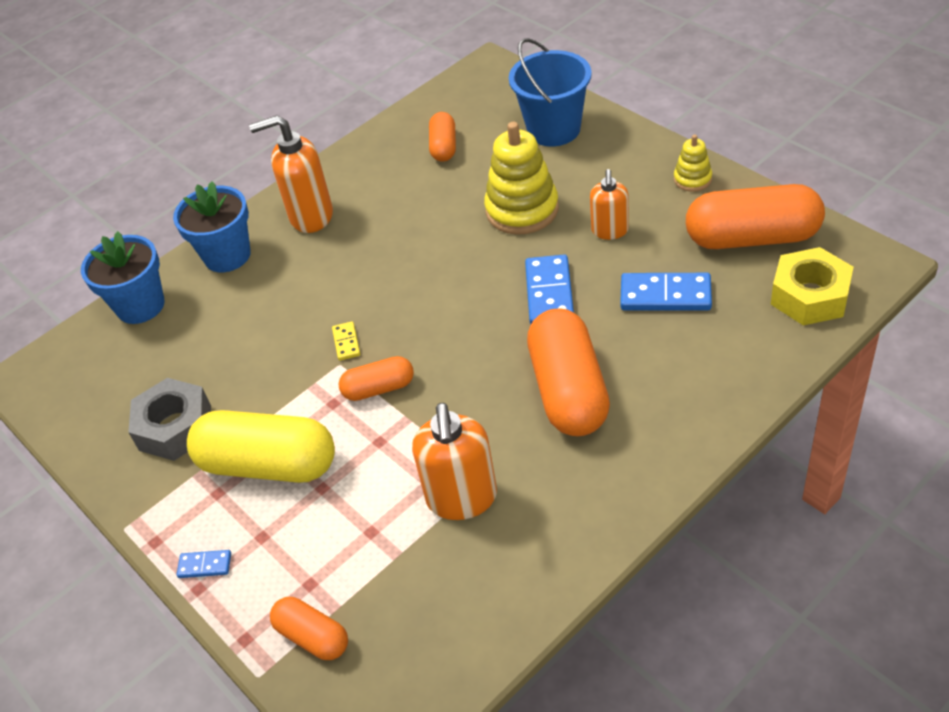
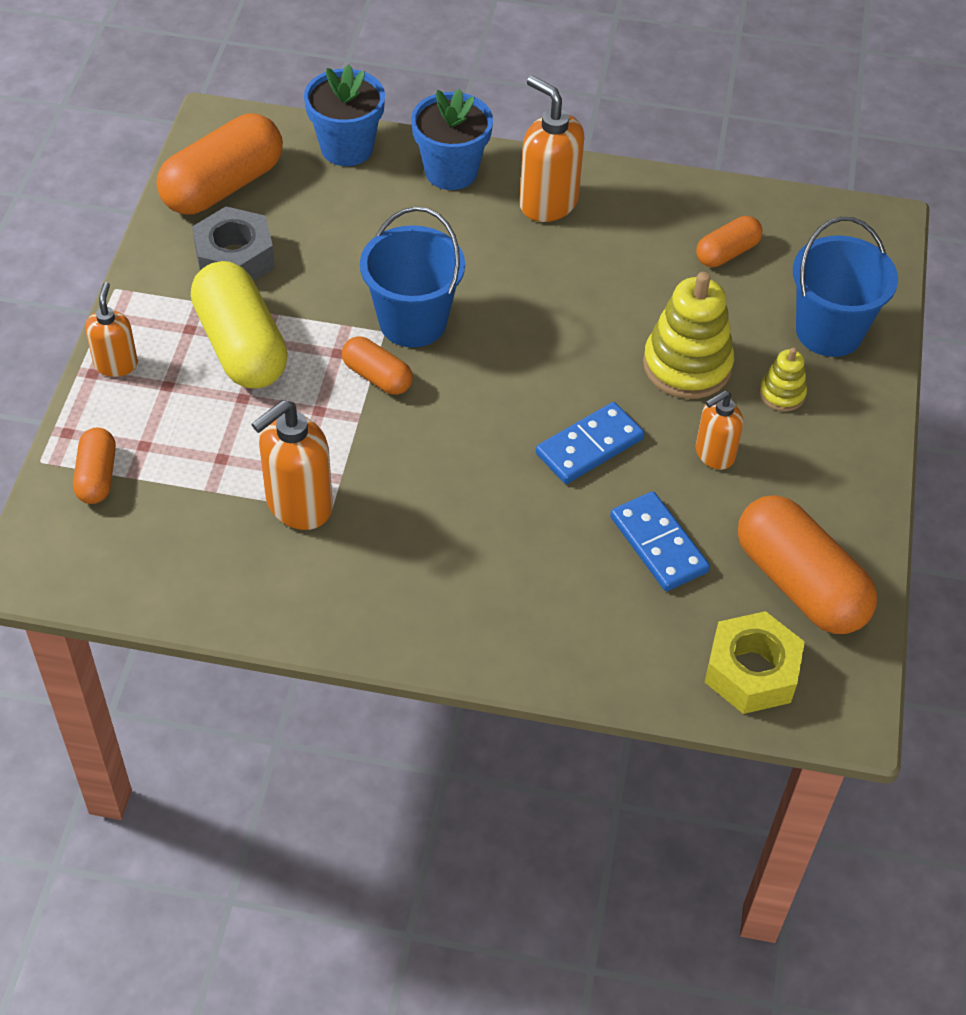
camera: 45 degrees right, 5 degrees up
(205, 565) = (116, 364): blue domino -> orange soap dispenser
(346, 342) = (413, 322): yellow domino -> blue bucket
(569, 390) = (477, 523): orange capsule -> orange capsule (223, 186)
(692, 179) = (849, 490): yellow stacking toy -> yellow stacking toy (782, 394)

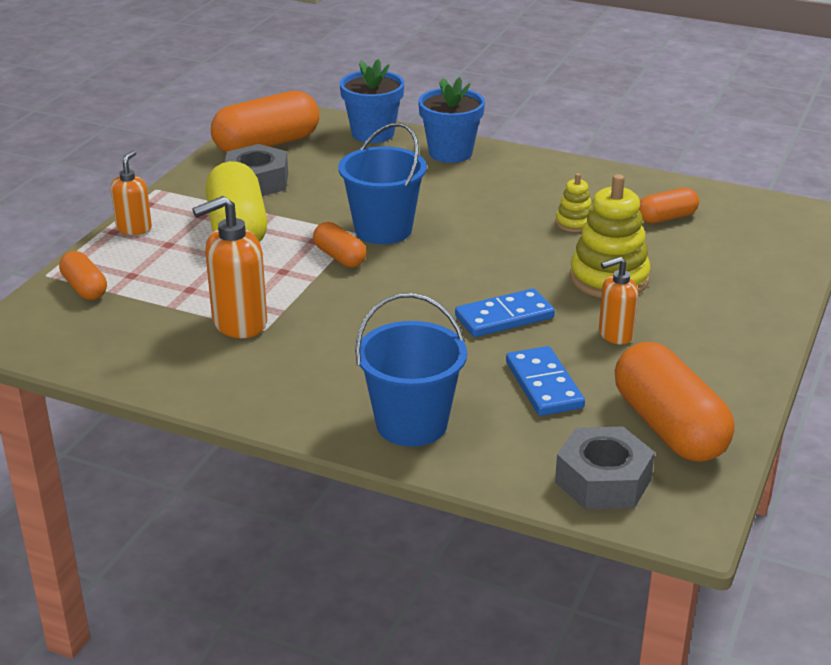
camera: 15 degrees right, 20 degrees down
(97, 476) = (85, 288): orange capsule -> orange capsule turned 45 degrees counterclockwise
(548, 203) = (523, 176): orange soap dispenser -> none
(751, 671) = (603, 481): yellow nut -> grey nut
(782, 394) = (689, 304): yellow stacking toy -> yellow stacking toy (574, 223)
(829, 331) = (744, 272): blue bucket -> blue bucket (411, 424)

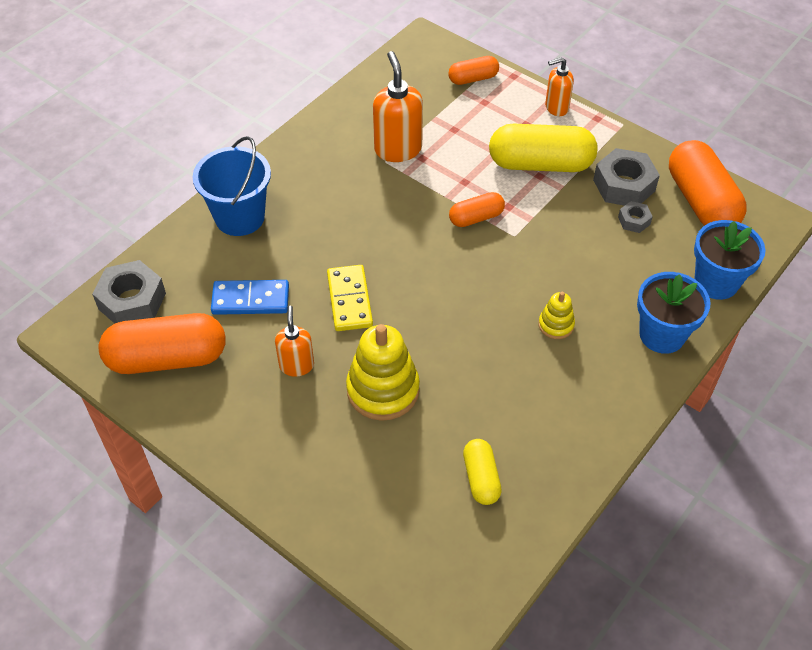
camera: 105 degrees right, 20 degrees up
(134, 228) = (556, 107): orange soap dispenser -> orange soap dispenser turned 135 degrees clockwise
(308, 173) = (634, 221): none -> grey nut
(383, 230) = (514, 253): blue bucket -> none
(504, 317) = (349, 300): blue domino -> yellow domino
(574, 223) = (490, 395): yellow stacking toy -> yellow stacking toy (556, 325)
(666, 217) = (481, 478): orange capsule -> yellow capsule

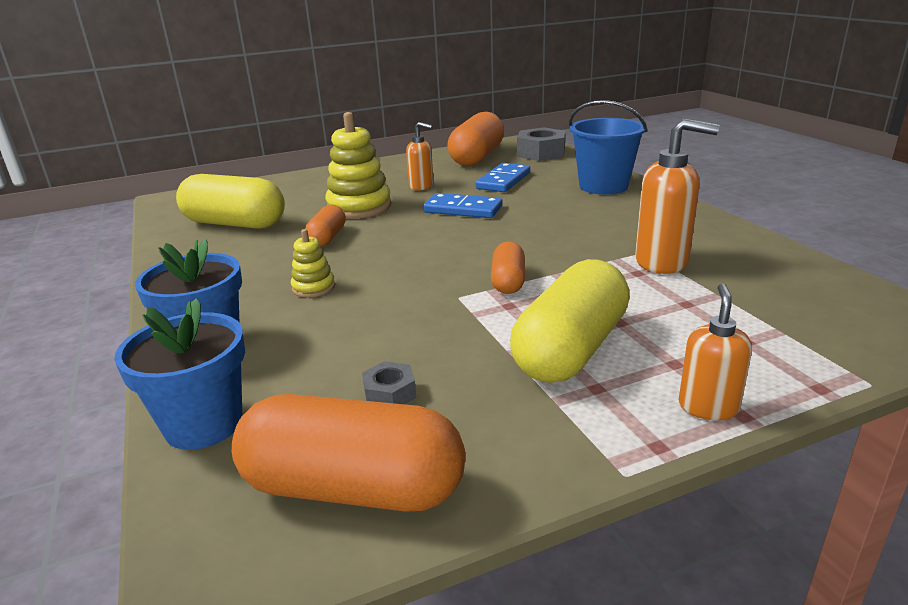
camera: 120 degrees right, 25 degrees down
(349, 300) = (463, 209): yellow domino -> blue domino
(473, 79) = (815, 346): orange capsule -> orange capsule (327, 238)
(481, 478) = (235, 224): yellow capsule -> yellow capsule, size x1.89
(624, 185) = (467, 411): grey nut -> none

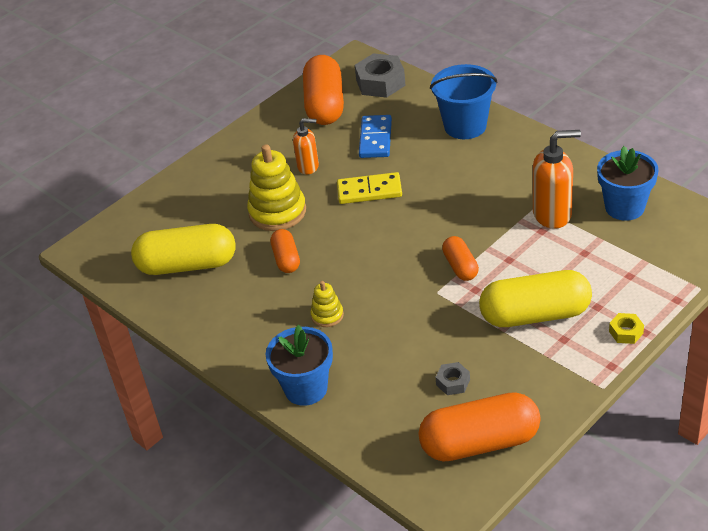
camera: 20 degrees left, 15 degrees up
(204, 424) = (365, 439): blue flower pot -> blue flower pot (624, 207)
(463, 209) = (369, 191): blue domino -> yellow domino
(571, 349) = (535, 315): yellow capsule -> yellow capsule turned 75 degrees clockwise
(708, 407) = (626, 332): orange soap dispenser -> yellow nut

